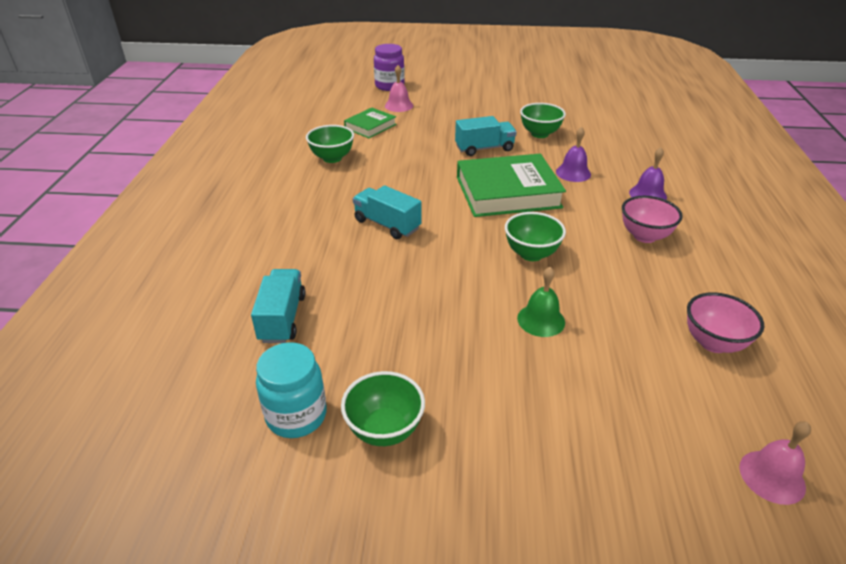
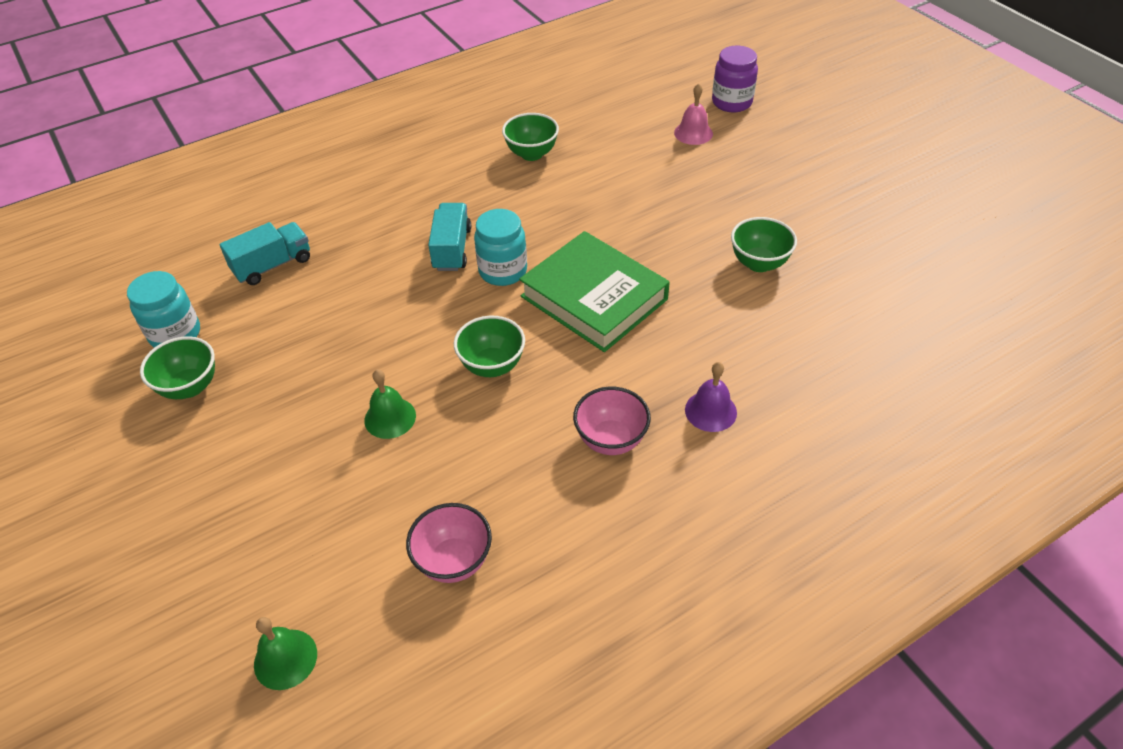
camera: 55 degrees right, 10 degrees up
(370, 126) = (622, 141): green book -> none
(439, 214) = (503, 271): none -> turquoise jar
(484, 148) = (670, 238): turquoise truck -> none
(573, 173) = (693, 329): purple bell -> none
(772, 476) = (285, 659): pink bell -> green bell

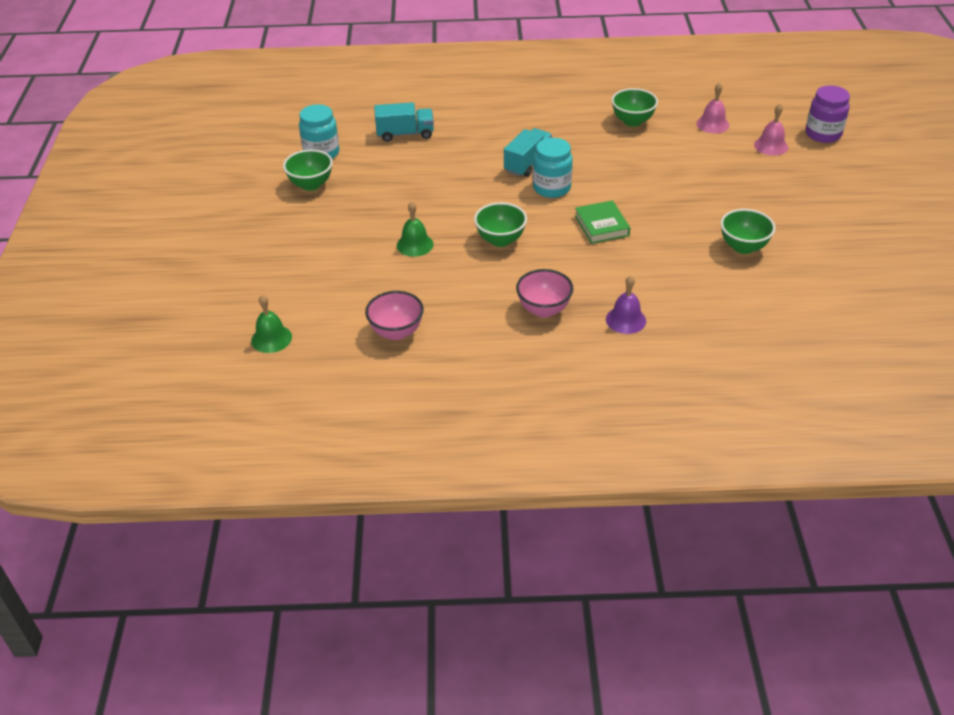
camera: 30 degrees right, 5 degrees down
(594, 298) = (602, 226): green book -> green book, size x0.53
(617, 128) = (712, 124): none -> pink bell

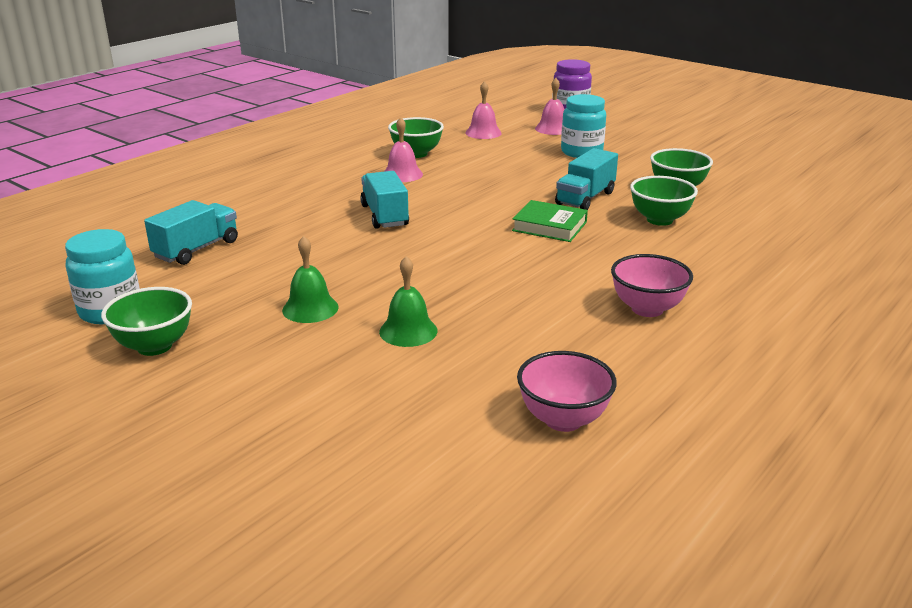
camera: 50 degrees left, 15 degrees down
(271, 338) = (430, 539): green bell -> green bell (310, 308)
(500, 240) = (487, 280): green bowl -> green bowl (659, 220)
(551, 188) = (447, 222): turquoise jar -> turquoise jar (581, 152)
(593, 135) = (402, 174): none -> pink bell
(625, 320) = (720, 276): purple bell -> none
(666, 218) = (585, 198): none -> turquoise truck

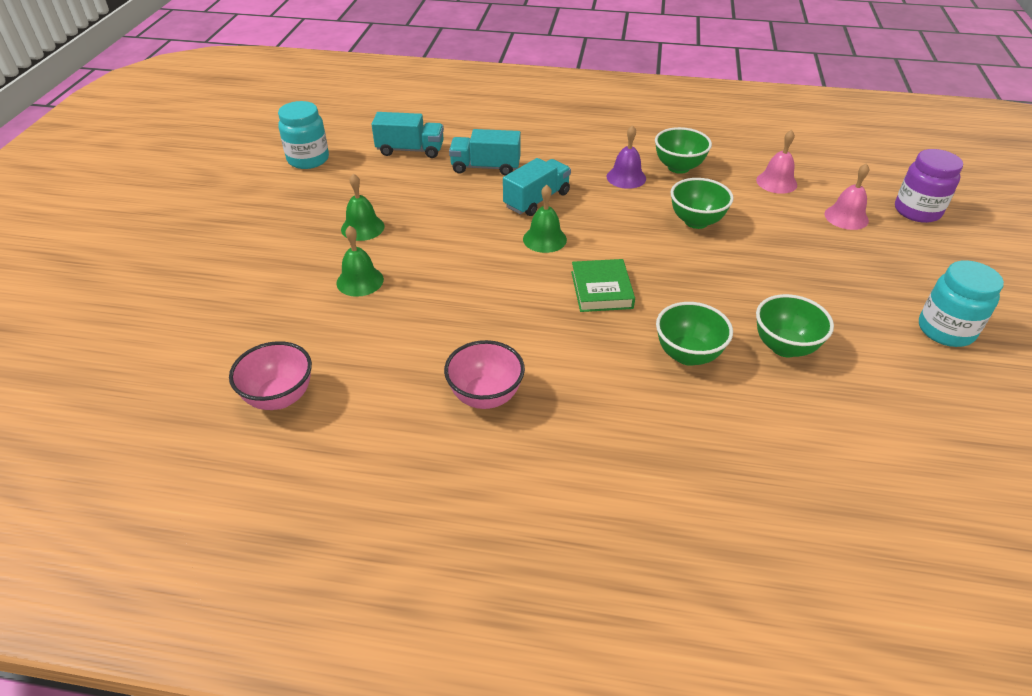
camera: 60 degrees right, 15 degrees up
(154, 346) = (277, 193): green bowl -> green bowl (696, 221)
(402, 174) = (626, 177): pink bell -> purple bell
(450, 228) = (544, 239): none -> green bell
(581, 152) = (805, 254): turquoise jar -> turquoise jar (945, 330)
(585, 198) = (688, 292): turquoise truck -> turquoise truck (485, 167)

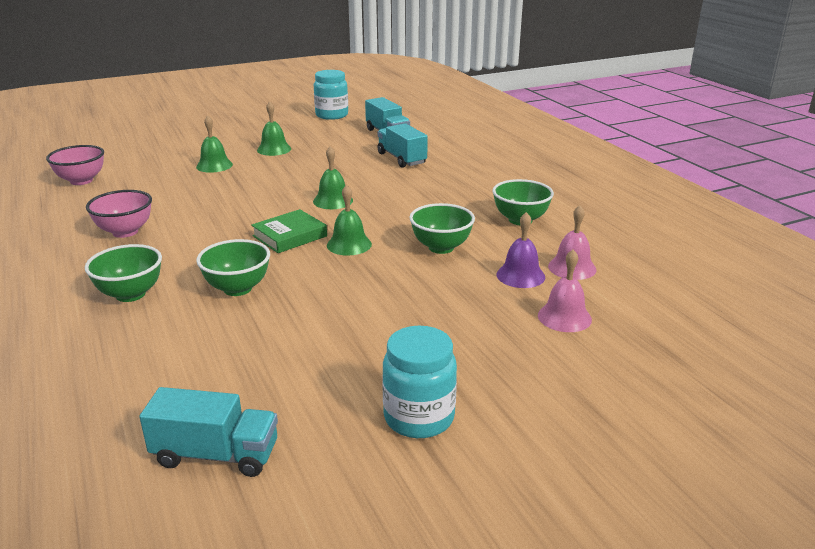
camera: 55 degrees right, 15 degrees down
(537, 200) = (382, 185): turquoise truck -> turquoise truck (216, 455)
(626, 177) = (467, 205): purple bell -> purple bell (520, 275)
(650, 264) = (349, 244): none -> green bell
(784, 347) = (292, 329): green bowl -> green bowl (130, 294)
(917, 211) = (648, 358): purple jar -> none

